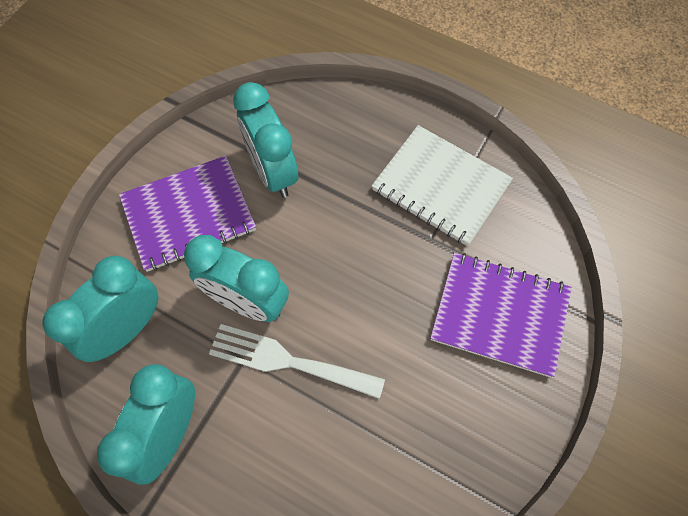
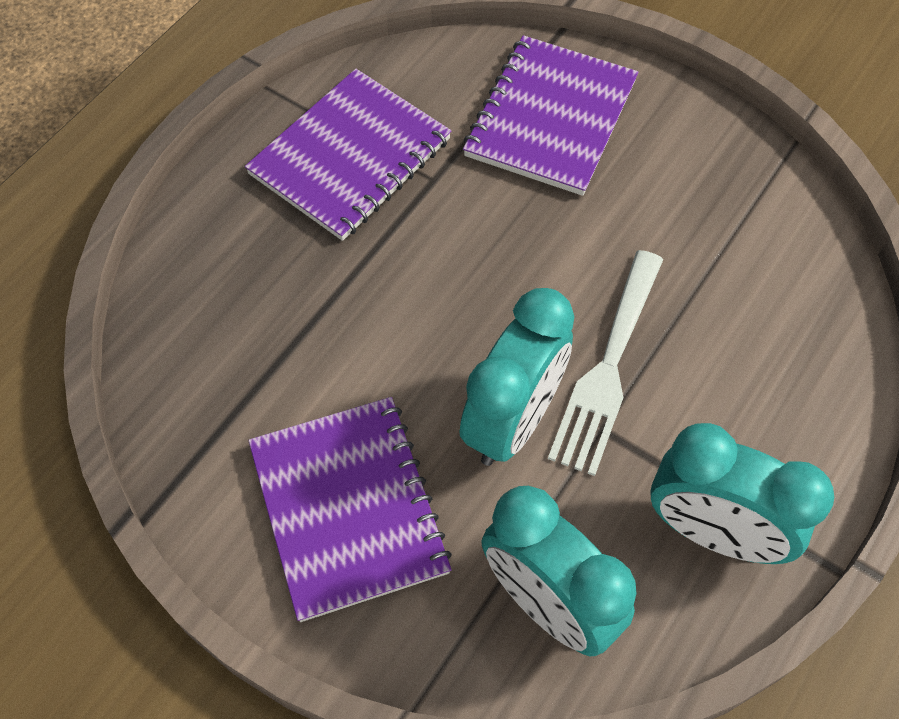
camera: 85 degrees left, 5 degrees down
(272, 172) = (286, 377): turquoise clock -> none
(440, 186) = (350, 157): white notebook -> purple notebook

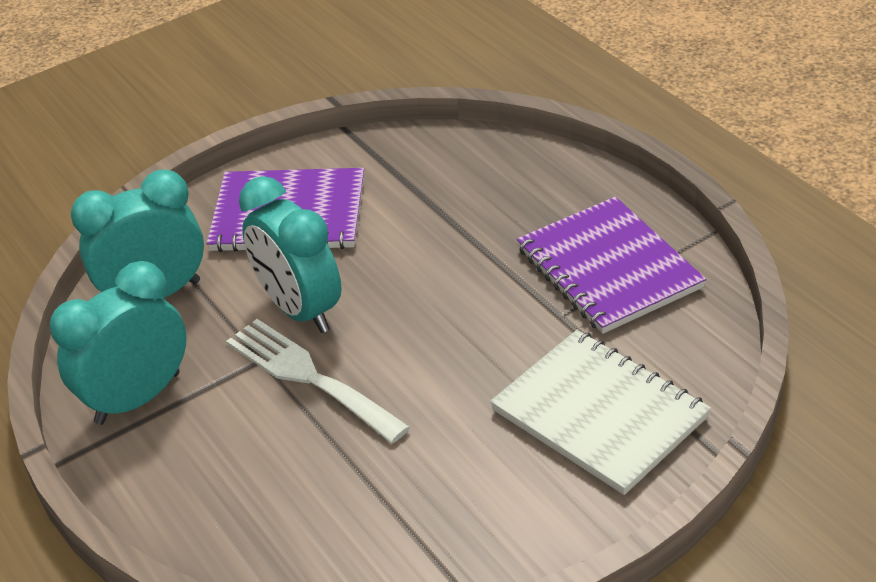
camera: 115 degrees right, 20 degrees down
(550, 118) = (599, 414): purple notebook -> white notebook

